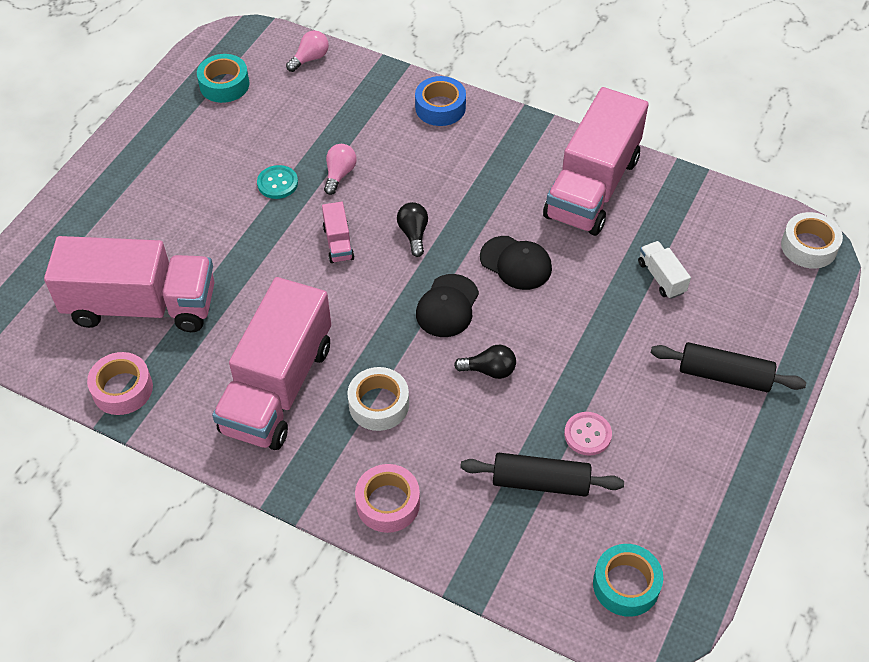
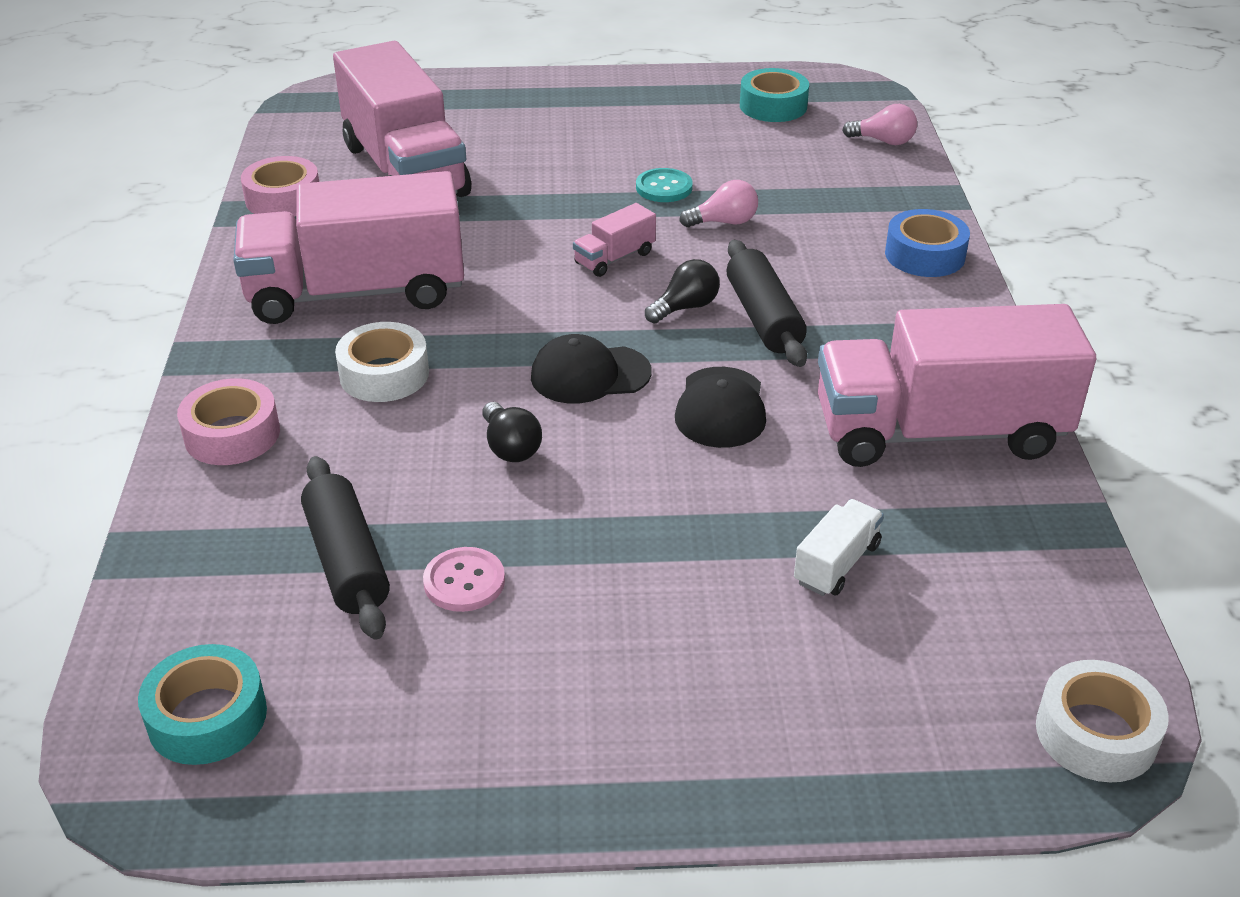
camera: 60 degrees right, 15 degrees down
(724, 375) = (700, 706): black rolling pin -> black rolling pin (764, 318)

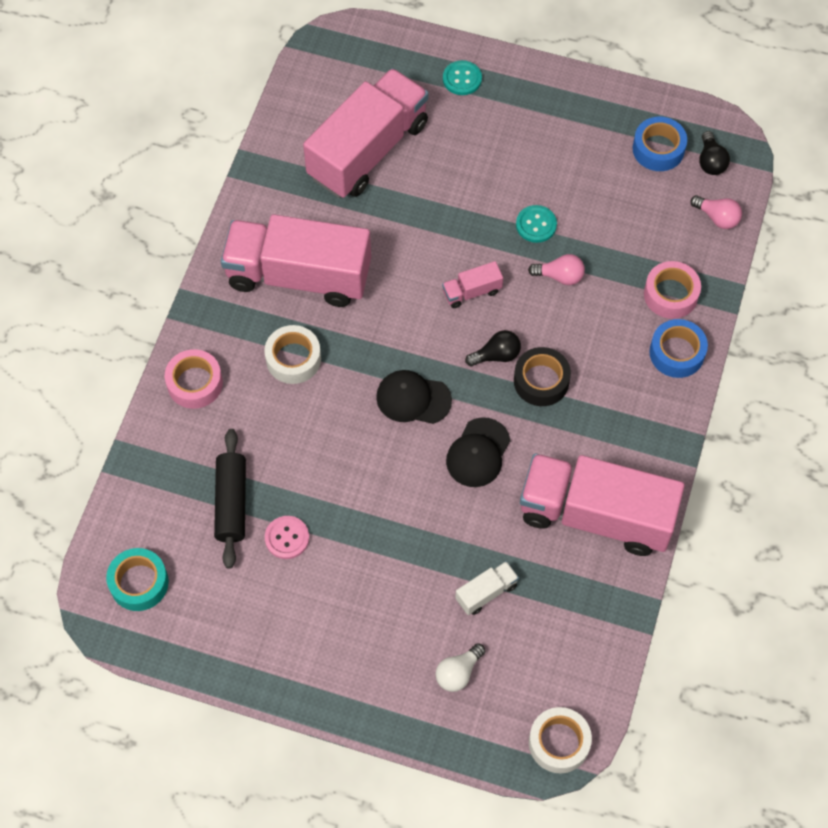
camera: 20 degrees right, 25 degrees up
(283, 199) = (279, 159): pink tape -> pink tape (670, 294)
(405, 170) = (368, 150): pink truck -> pink truck turned 135 degrees counterclockwise
(498, 98) = (462, 79): none -> turquoise button
(510, 447) = (345, 445): black light bulb -> black light bulb (711, 161)
(764, 318) = (541, 381): black rolling pin -> black tape
(773, 106) = (658, 149): turquoise tape -> blue tape
(858, 683) = (458, 673): none -> white light bulb

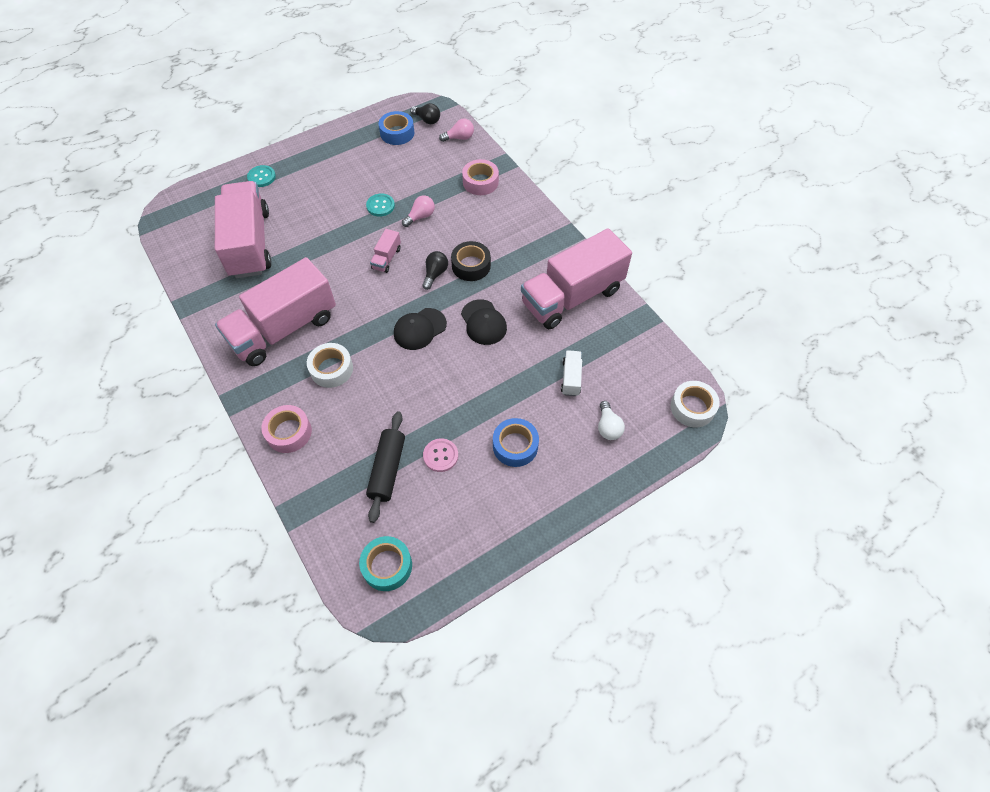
camera: 50 degrees left, 5 degrees down
(231, 503) = (387, 469): black rolling pin -> black rolling pin turned 60 degrees clockwise
(677, 353) = (514, 202): blue tape -> blue tape (515, 446)

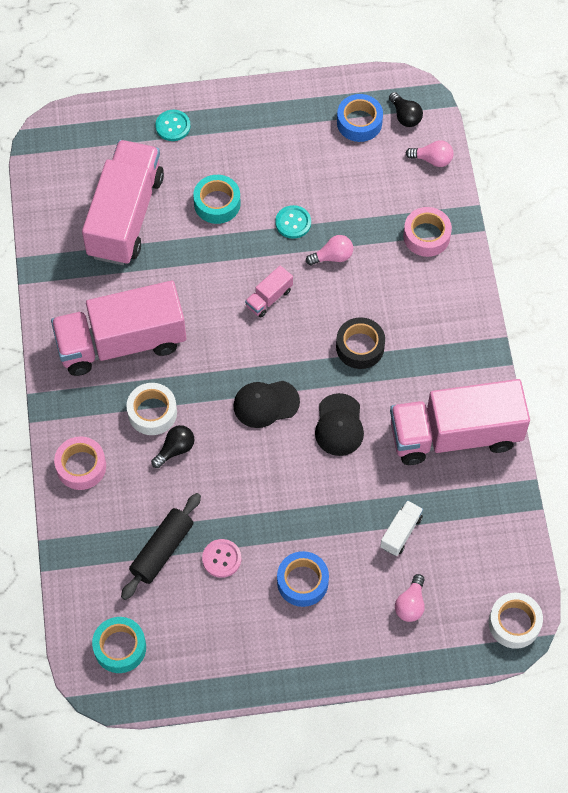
camera: 25 degrees right, 5 degrees up
(317, 213) = (217, 203): none -> turquoise tape
(435, 274) = (314, 341): black light bulb -> black light bulb (175, 449)
(608, 427) = (410, 604): white light bulb -> pink light bulb

